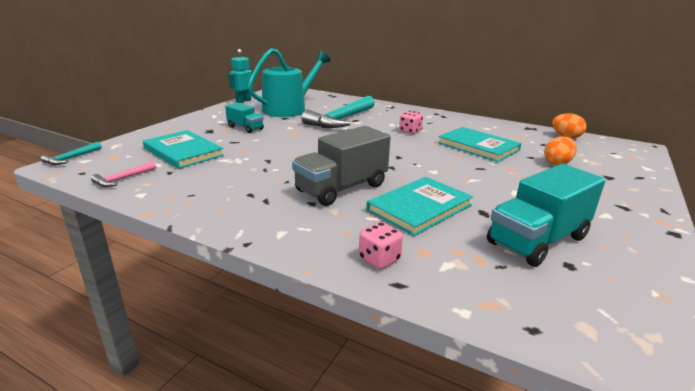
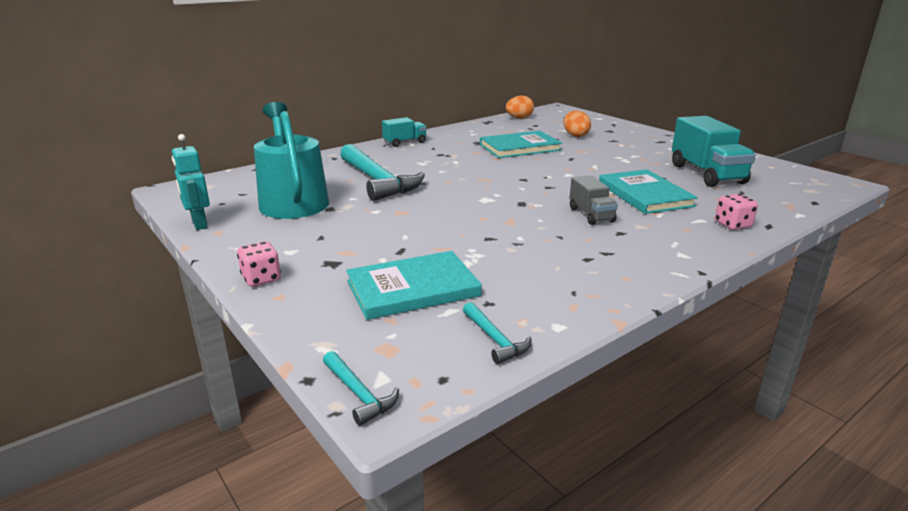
camera: 65 degrees left, 0 degrees up
(123, 179) = (495, 339): pink hammer -> turquoise hammer
(245, 128) = (348, 237): turquoise truck -> turquoise truck (405, 142)
(341, 188) = (591, 215): grey truck -> grey truck, size x0.56
(410, 131) = (453, 160): pink dice -> pink dice (261, 279)

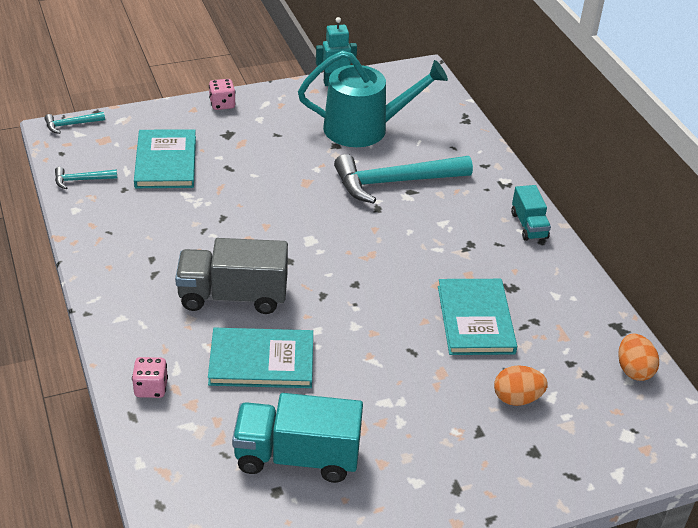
camera: 105 degrees right, 15 degrees up
(591, 215) = (233, 296): grey truck -> grey truck, size x1.79

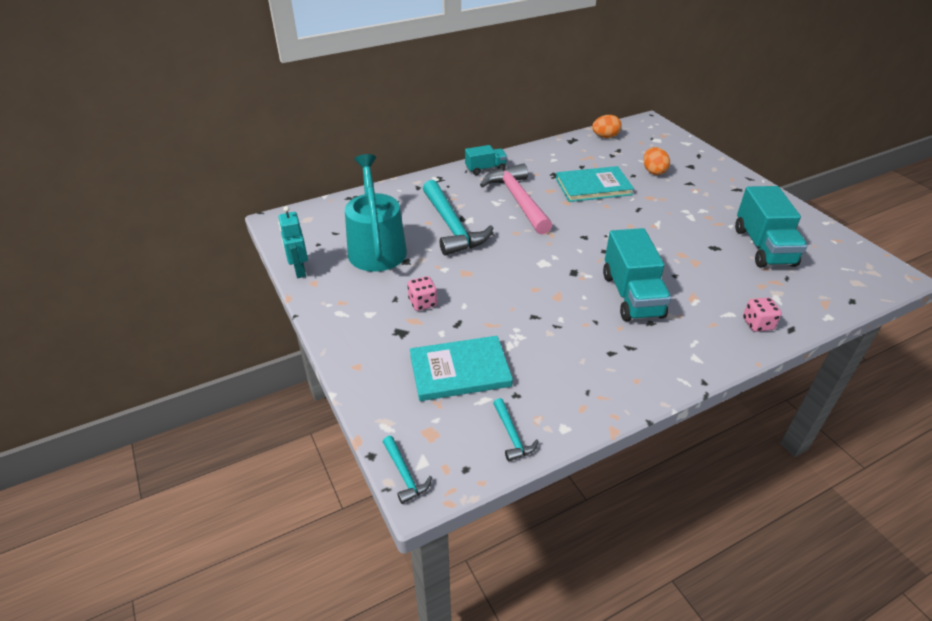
camera: 95 degrees left, 0 degrees up
(222, 104) = (345, 344): pink dice -> pink dice (423, 303)
(233, 296) = (632, 295): grey truck -> turquoise truck
(261, 361) = (691, 272): turquoise book -> none
(447, 242) = (517, 200): none -> pink hammer

